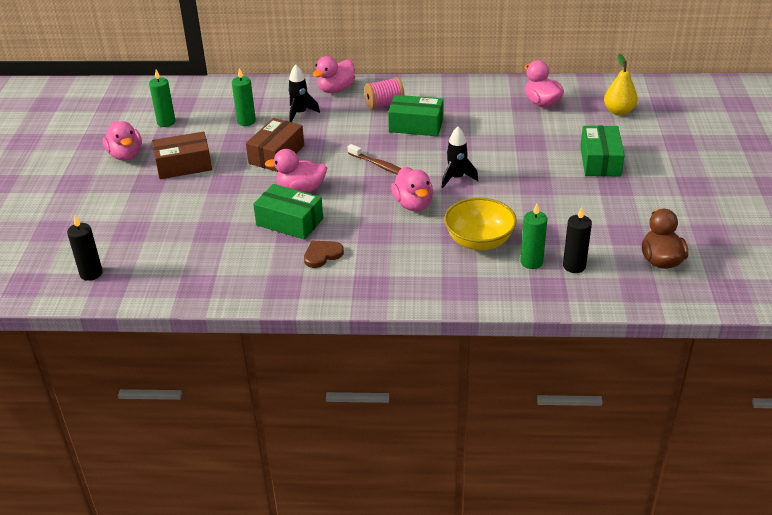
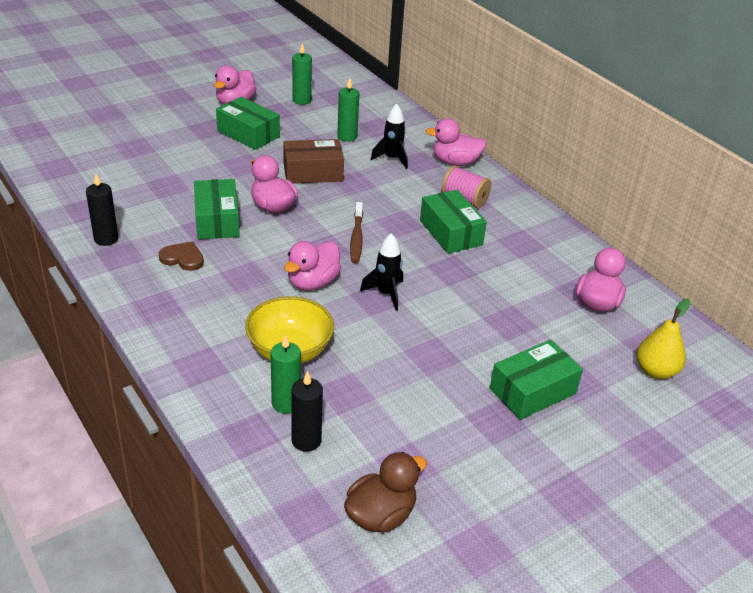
camera: 50 degrees right, 0 degrees up
(91, 273) = (64, 153): black candle -> black candle (106, 239)
(184, 165) = (248, 134): brown box -> green box

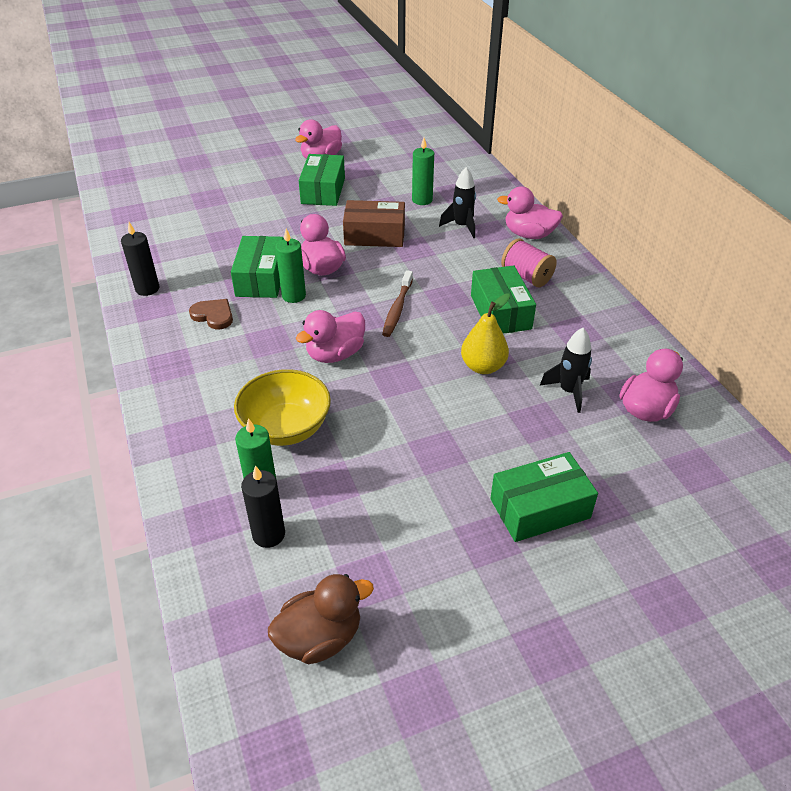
camera: 15 degrees right, 5 degrees up
(248, 134) = (323, 191): green box -> green box turned 45 degrees clockwise
(301, 100) = (388, 160): green candle -> green candle (293, 296)
(386, 294) = (409, 374): black rocket -> black rocket (569, 391)
(656, 371) = (696, 502): yellow pear -> yellow pear (483, 366)

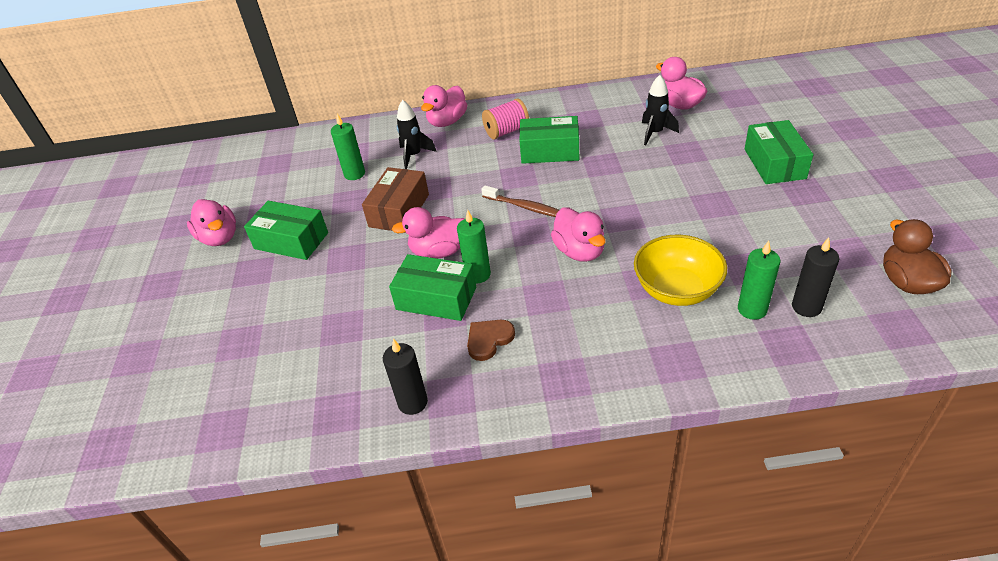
camera: 70 degrees left, 0 degrees up
(483, 366) = (617, 169): yellow pear -> none

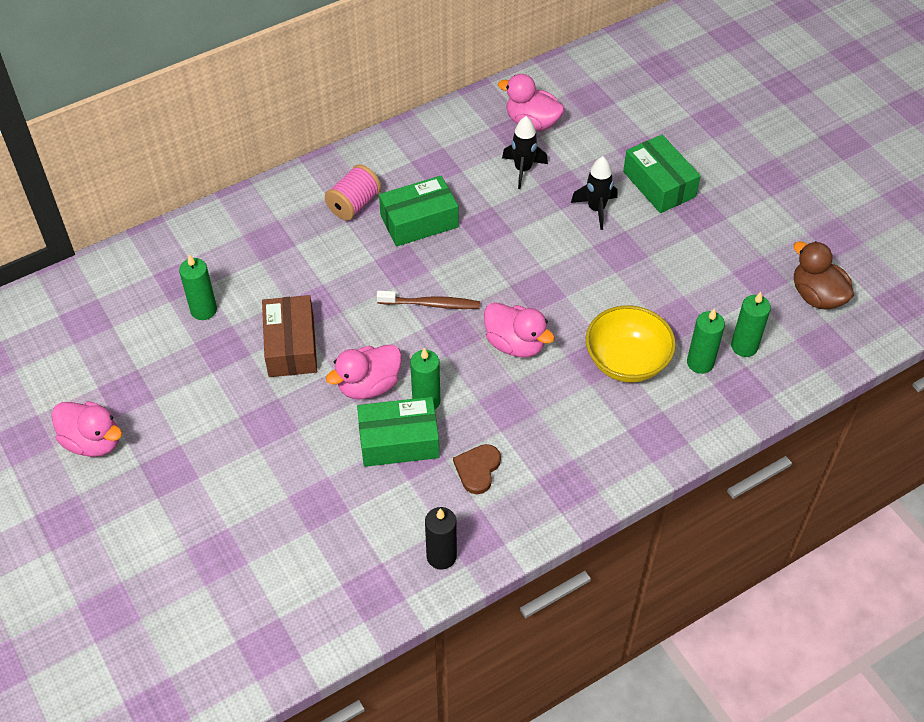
camera: 30 degrees left, 10 degrees up
(291, 241) = (187, 420): green box -> none
(414, 155) = (261, 265): black rocket -> black rocket (596, 209)
(447, 122) = (272, 206): pink duck -> none
(806, 307) = (744, 346): black candle -> green candle

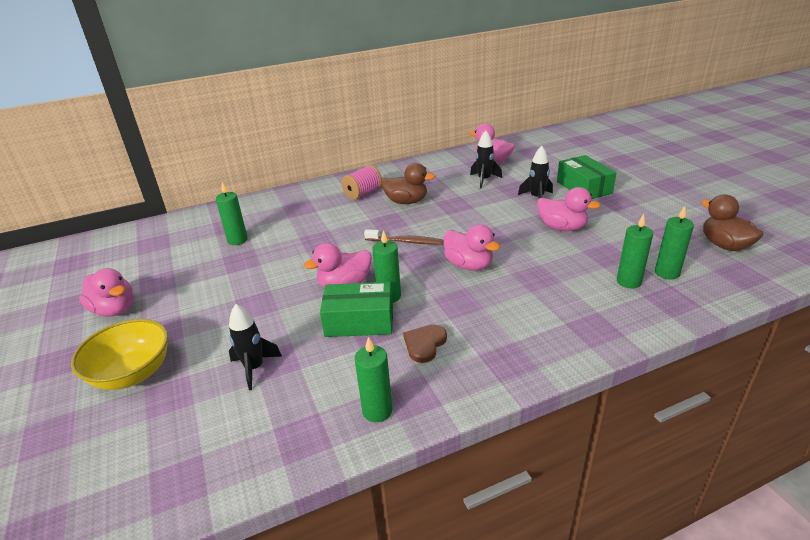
camera: 10 degrees right, 20 degrees down
(291, 346) = (292, 261): brown box -> none
(297, 514) = (254, 368): none -> black rocket
(419, 221) = (406, 201): green box -> brown duck
(441, 556) = (377, 411): black candle -> green candle
(626, 361) = (563, 279): yellow bowl -> yellow bowl (132, 374)
(628, 270) = (562, 228): none -> pink duck

